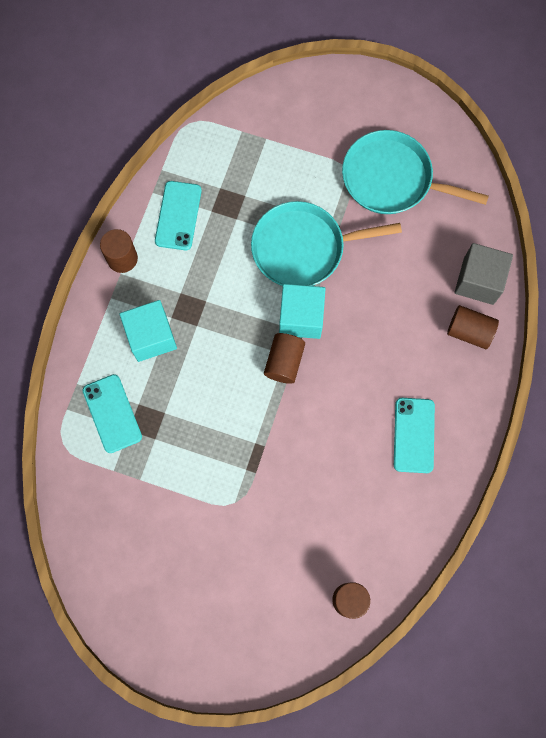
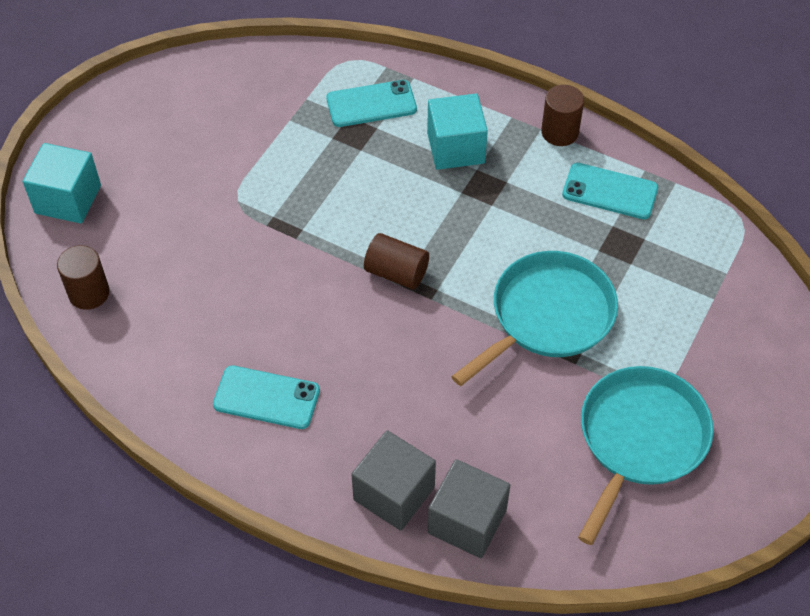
camera: 100 degrees right, 20 degrees down
(301, 317) = (451, 299): turquoise cube -> turquoise cube (68, 199)
(303, 248) = (548, 316): turquoise pan -> turquoise pan turned 45 degrees clockwise
(469, 331) = (394, 493): brown cylinder -> grey cube

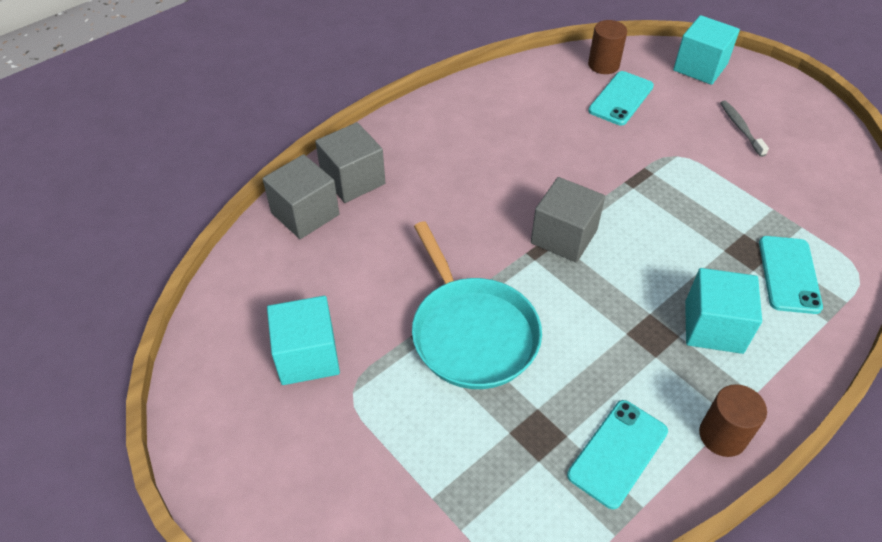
camera: 110 degrees right, 5 degrees down
(173, 153) = (741, 128): none -> grey toothbrush
(266, 397) = (471, 133): turquoise phone -> turquoise phone (621, 98)
(396, 273) = (564, 236): brown cylinder -> grey cube
(640, 439) = (307, 356): turquoise pan -> turquoise cube

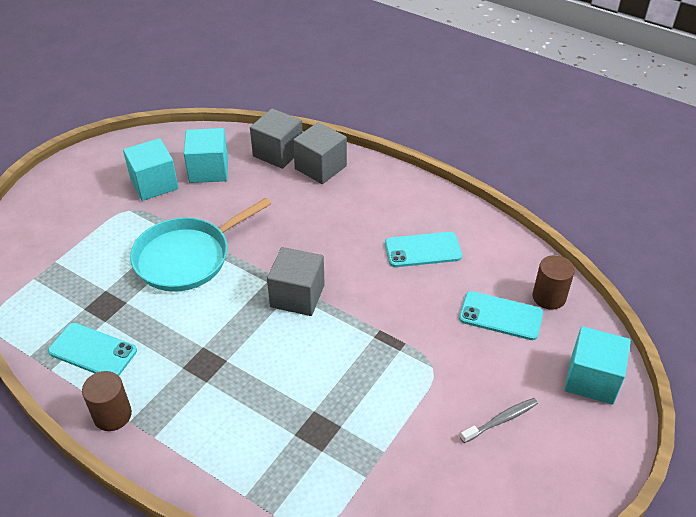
camera: 75 degrees right, 5 degrees down
(713, 327) = (220, 405): turquoise cube -> turquoise cube (208, 170)
(789, 274) = (296, 464): turquoise phone -> turquoise phone (423, 250)

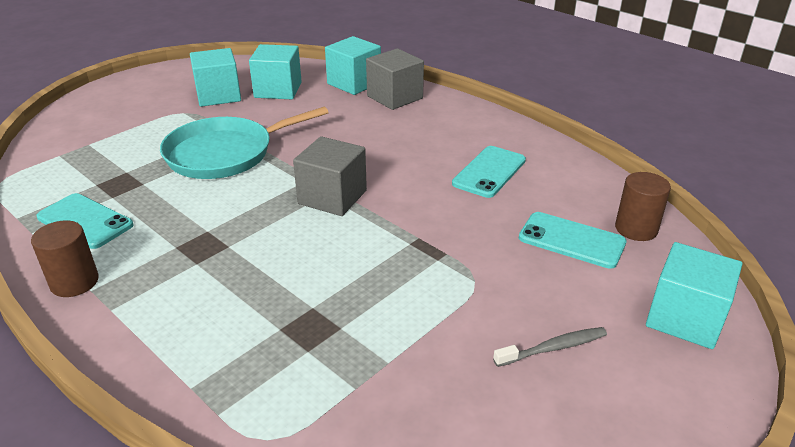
camera: 10 degrees right, 10 degrees down
(278, 153) = (354, 83): grey cube -> turquoise cube
(423, 250) = (489, 172): turquoise phone -> turquoise phone turned 60 degrees counterclockwise

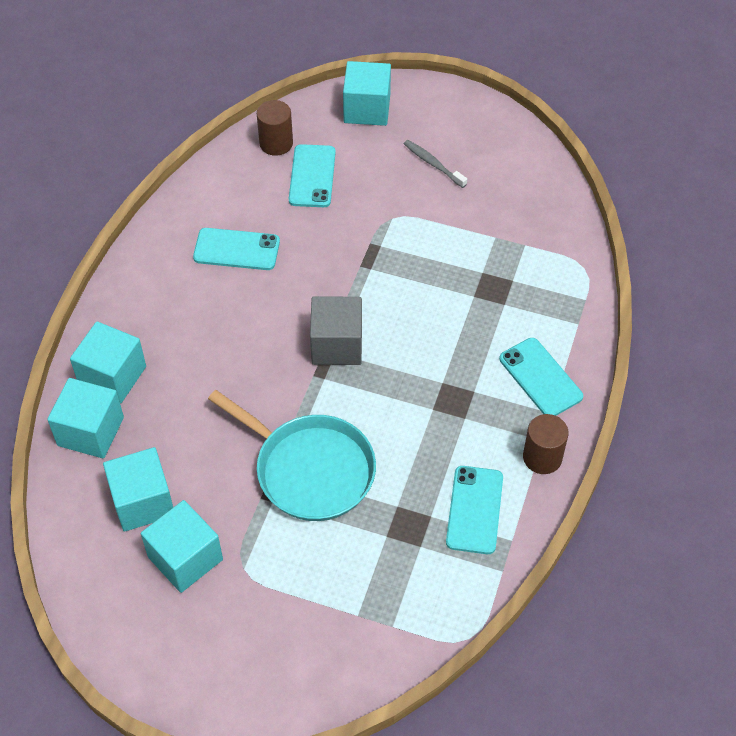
camera: 115 degrees left, 20 degrees up
(158, 319) = (540, 378): none -> turquoise phone
(395, 97) = (112, 376): grey cube -> turquoise cube

